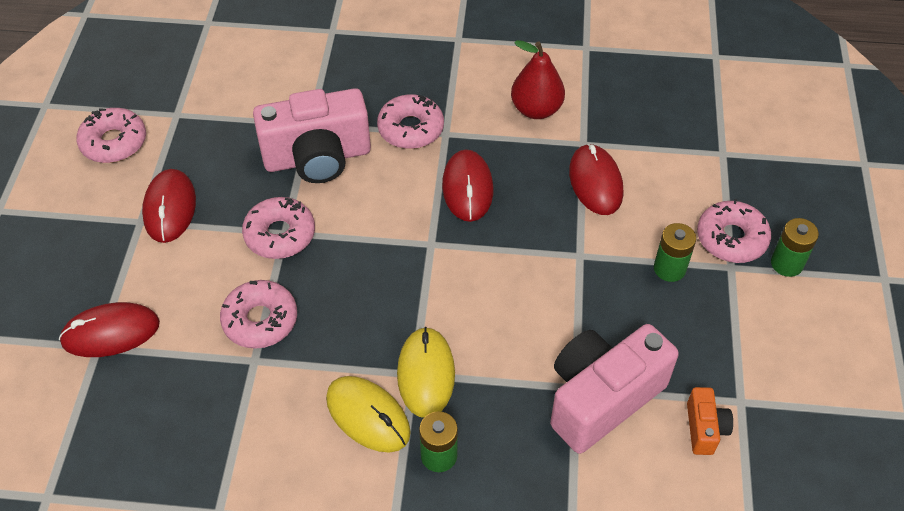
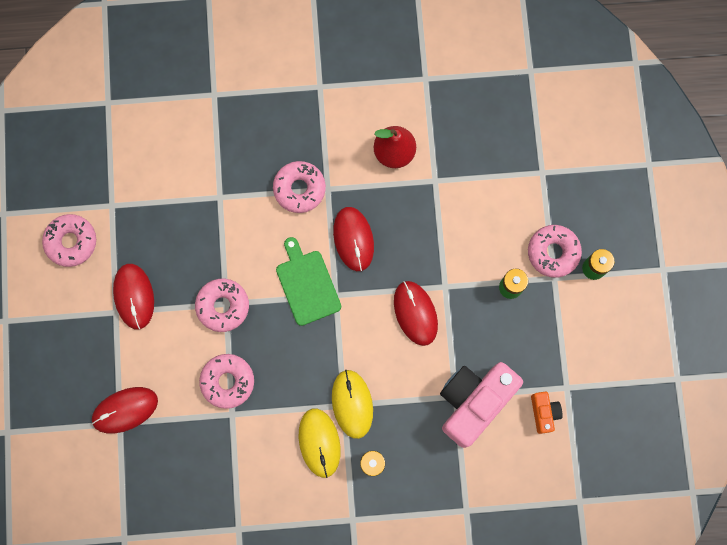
camera: 10 degrees left, 25 degrees up
(317, 158) = (233, 230): pink camera -> none
(368, 415) = (319, 442): yellow mouse -> yellow mouse turned 45 degrees clockwise
(396, 227) = (307, 284): none -> green cutting board
(595, 182) = (448, 217): red mouse -> red mouse (415, 313)

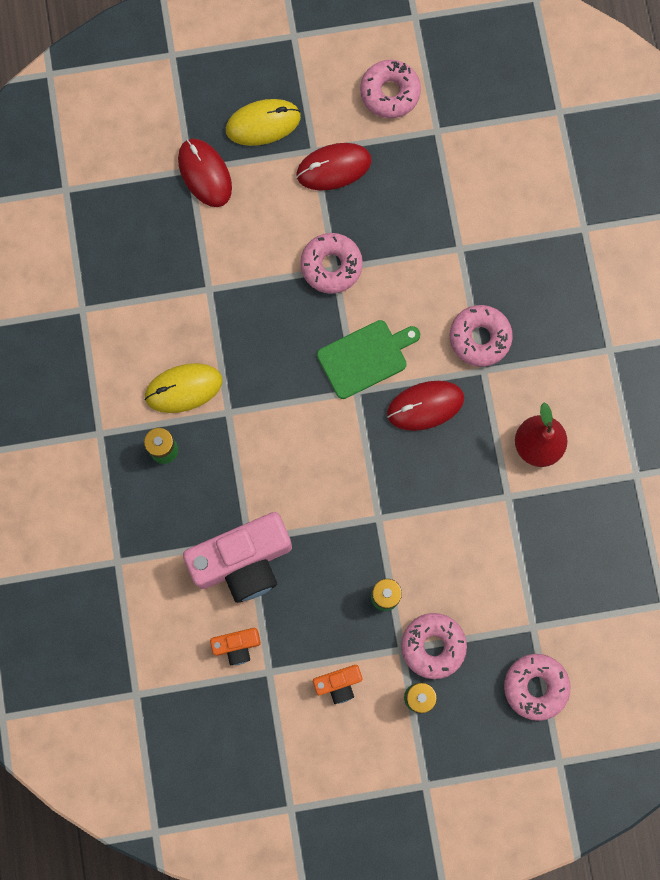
camera: 85 degrees right, 0 degrees up
(227, 381) = (245, 280): pink donut -> pink donut (535, 687)
(352, 404) = (230, 421): yellow mouse -> yellow mouse (263, 123)
(415, 313) = (343, 485): red mouse -> none
(473, 402) = (243, 561): pink camera -> pink camera turned 120 degrees clockwise
(579, 331) = (338, 684): none -> orange camera

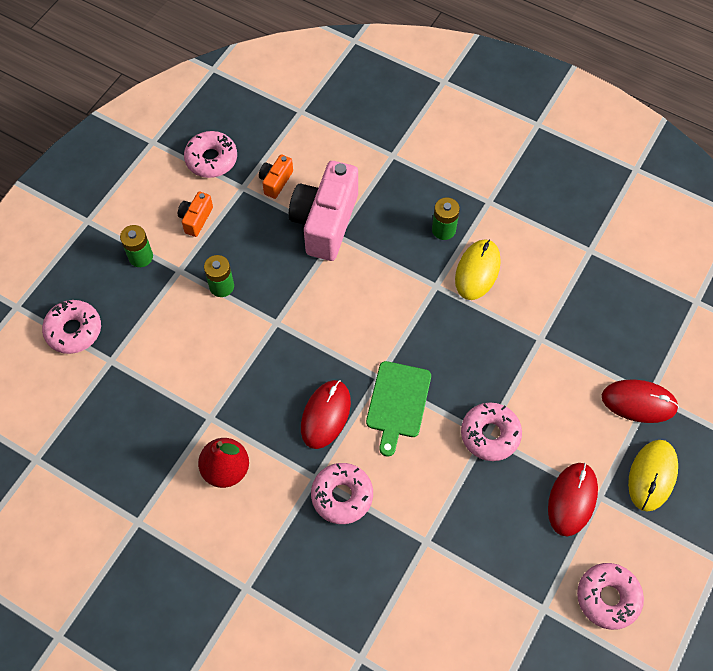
camera: 130 degrees right, 15 degrees down
(433, 646) = (162, 290): pink donut -> pink donut (211, 159)

